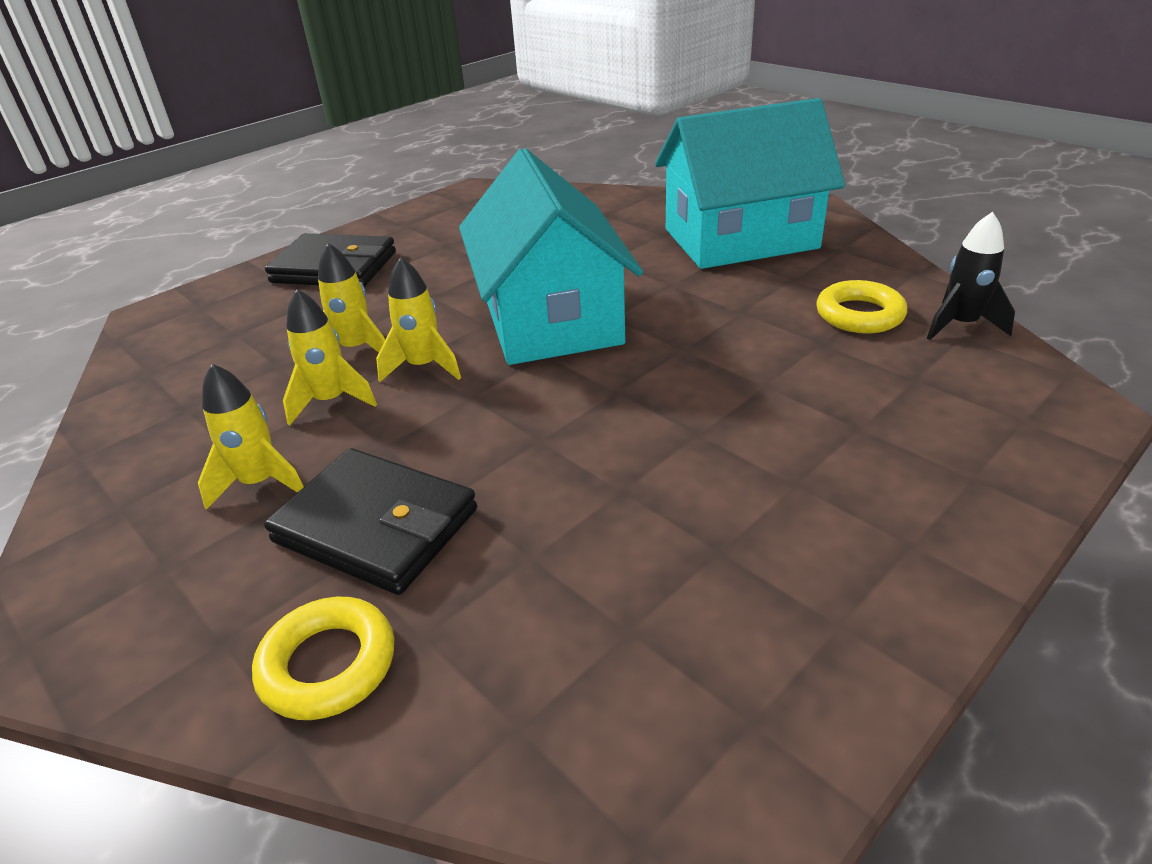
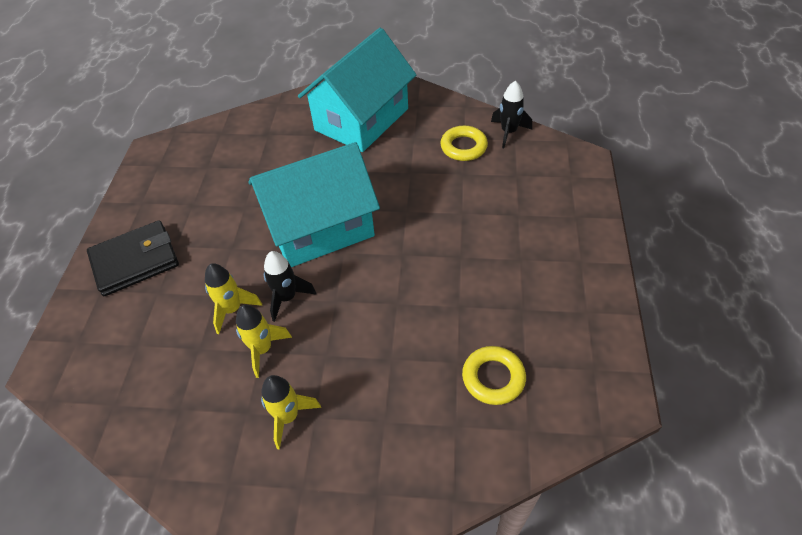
camera: 40 degrees left, 15 degrees up
(328, 664) = (433, 465): yellow ring -> yellow ring (493, 378)
(376, 525) = (375, 396): black wallet -> none
(423, 367) = (287, 298): yellow rocket -> black rocket
(551, 318) = (320, 227): turquoise house -> turquoise house turned 60 degrees counterclockwise

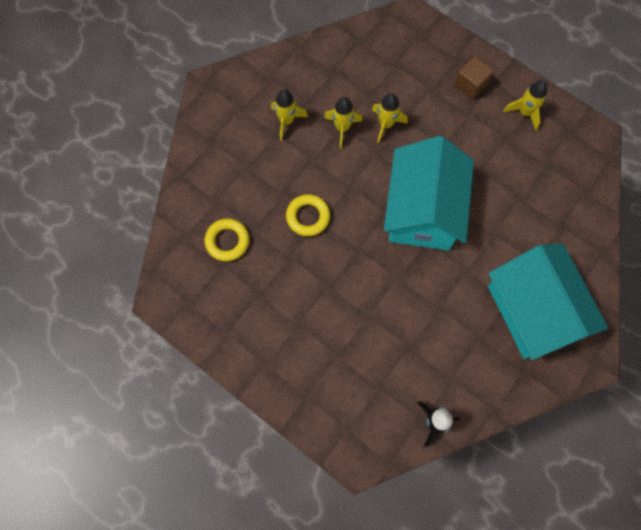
camera: 120 degrees right, 20 degrees up
(135, 261) = (471, 85): black wallet -> brown cube
(152, 204) = (525, 112): none -> yellow rocket
(287, 298) = (372, 159): black rocket -> none
(463, 147) = (440, 370): yellow ring -> yellow ring (308, 217)

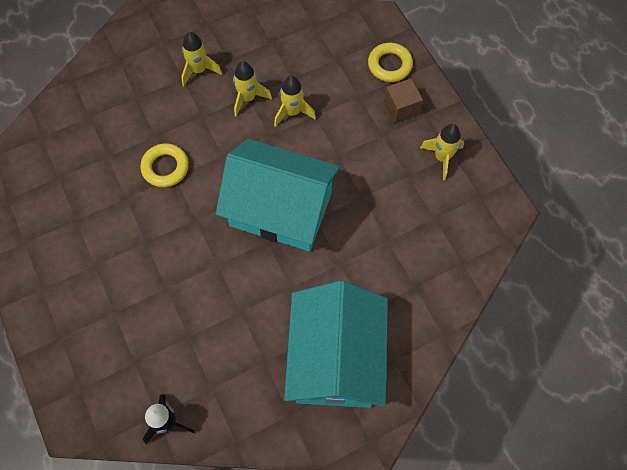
camera: 25 degrees right, 5 degrees down
(227, 241) = (77, 158): yellow ring -> yellow ring (389, 65)
(423, 210) = (280, 209): turquoise house -> turquoise house turned 75 degrees clockwise

